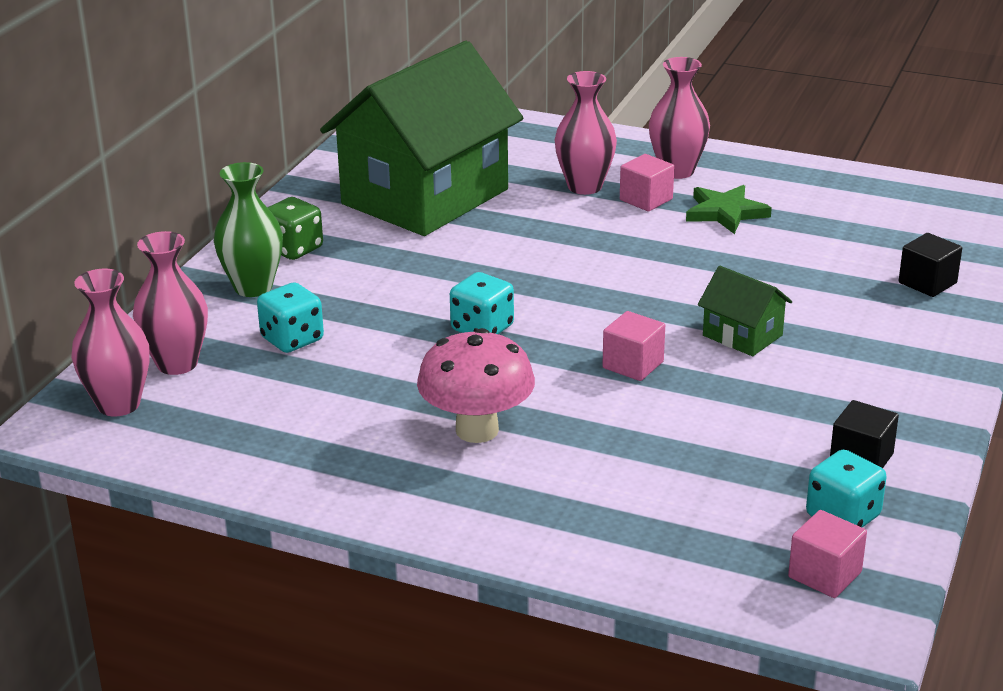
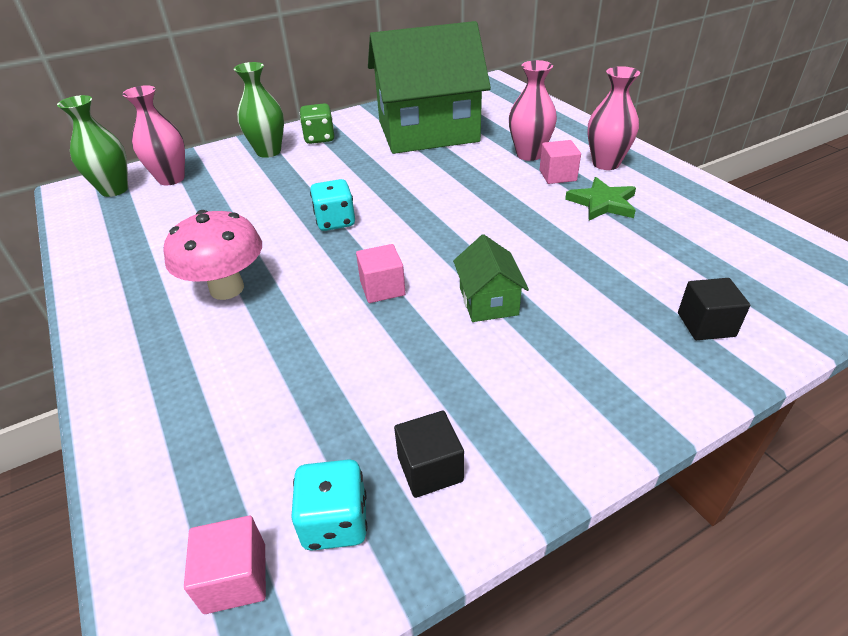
camera: 40 degrees right, 10 degrees up
(118, 404) = (114, 190): pink vase -> green vase
(292, 339) = (237, 187): turquoise dice -> none

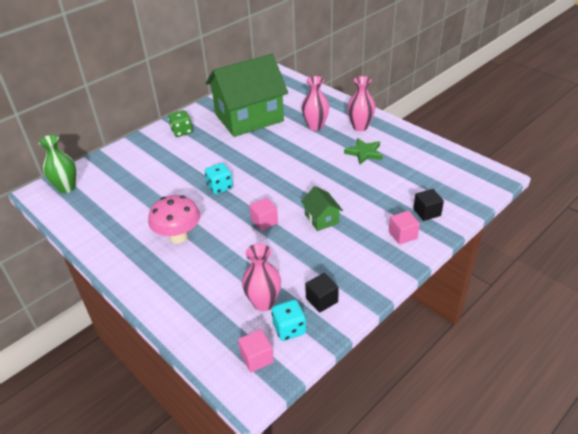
camera: 15 degrees left, 0 degrees up
(171, 179) = (100, 174): pink vase -> pink vase (263, 302)
(268, 152) = (153, 146): green vase -> none
(557, 175) = (335, 138): pink cube -> pink cube (402, 235)

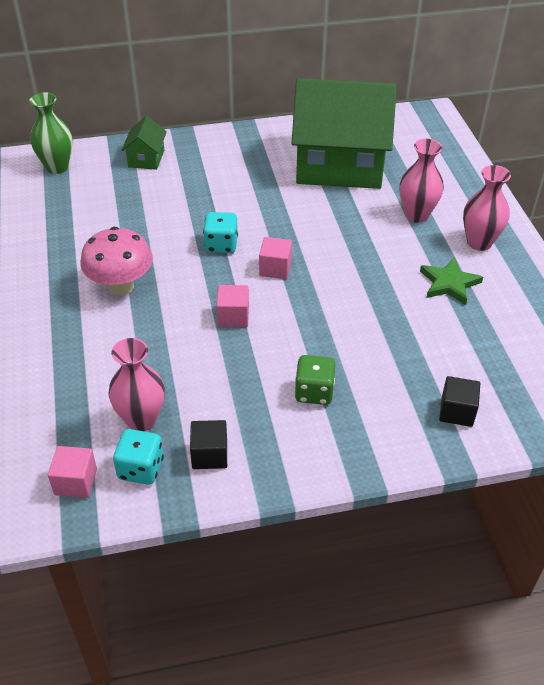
camera: 30 degrees right, 5 degrees up
(182, 131) = (240, 149): green dice -> green dice (314, 392)
(321, 219) = (306, 348): green house -> green house (146, 158)
(402, 235) = (392, 426): pink cube -> pink cube (275, 268)

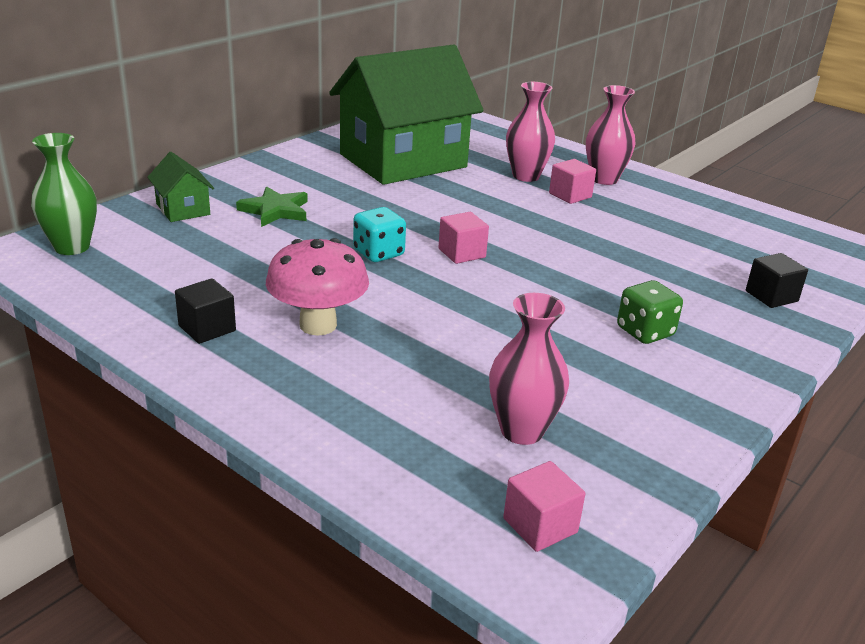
camera: 40 degrees left, 15 degrees down
(141, 468) = (589, 474): turquoise dice -> none
(209, 455) = (635, 426): black cube -> black cube (207, 328)
(233, 316) = (479, 304): pink cube -> pink cube (570, 195)
(449, 283) = (625, 213): green star -> green star (275, 210)

